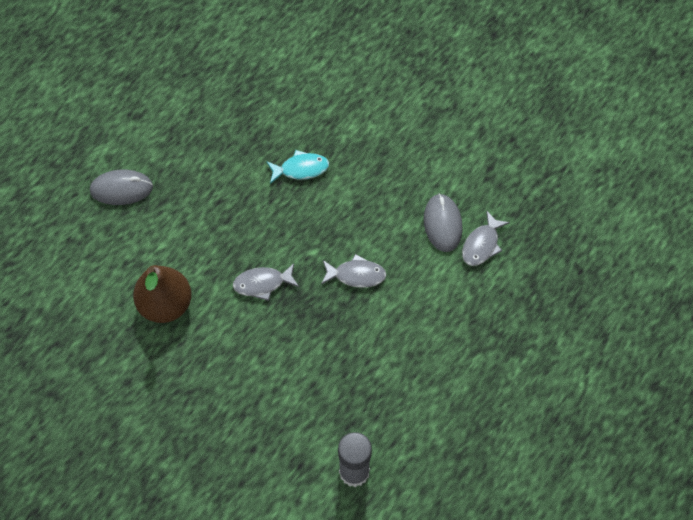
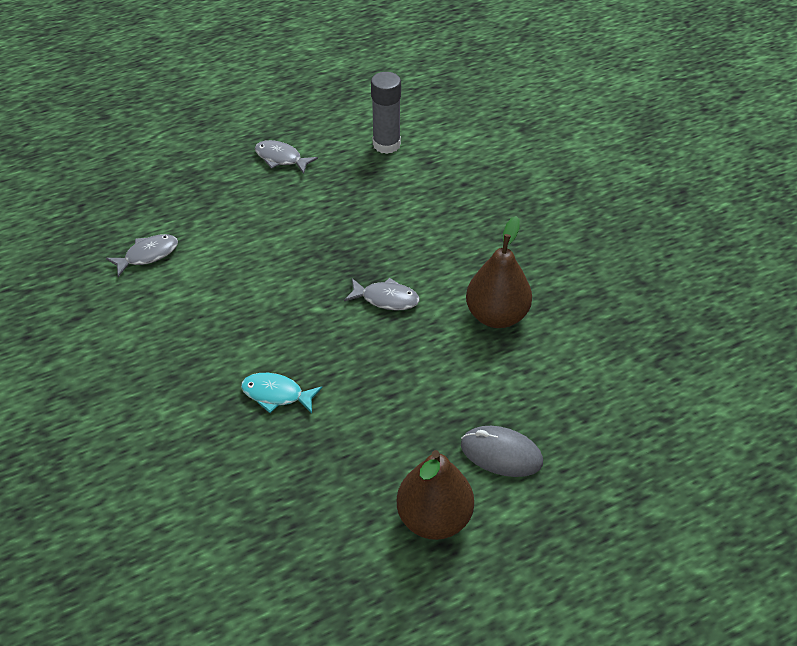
camera: 155 degrees left, 15 degrees down
(150, 129) = (434, 518): none -> brown pear
(356, 275) = (288, 273): grey fish -> grey fish (281, 158)
(442, 224) = (169, 285): grey mouse -> none

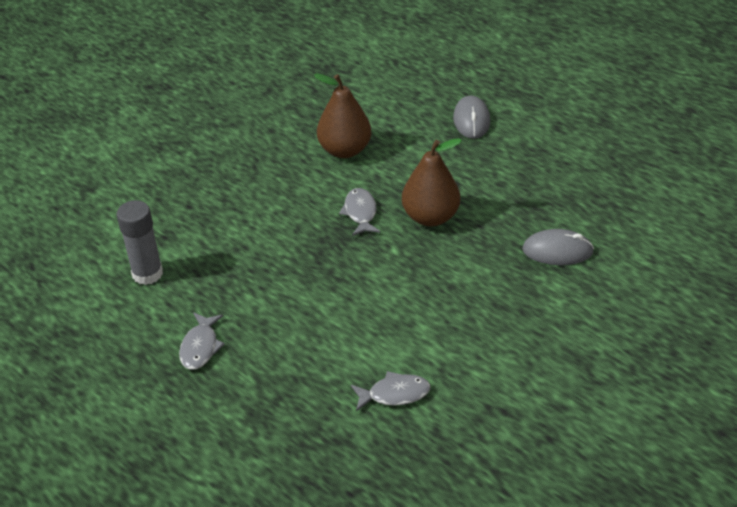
camera: 110 degrees left, 5 degrees down
(148, 255) = (394, 394): grey fish -> grey fish turned 135 degrees clockwise
(230, 442) = (557, 251): none -> grey mouse
(276, 394) = (497, 242): turquoise fish -> none
(434, 518) = (542, 136): brown pear -> brown pear (430, 217)

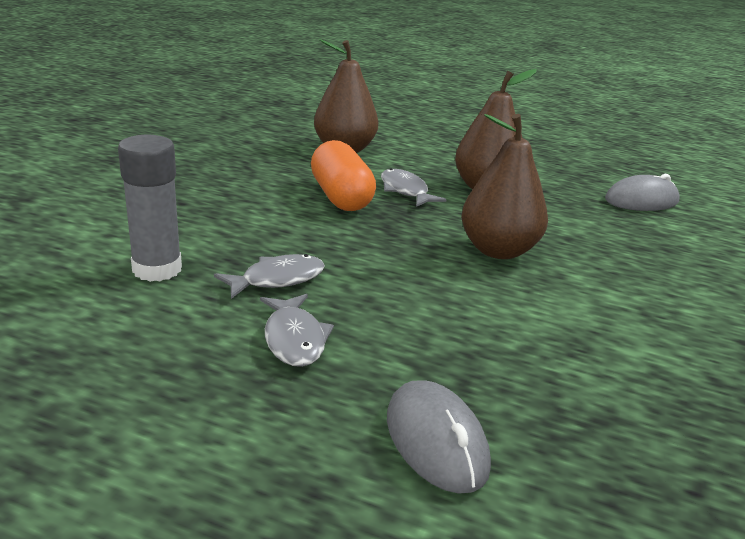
camera: 25 degrees left, 15 degrees down
(305, 214) = (341, 197): none -> orange capsule
(384, 291) = (498, 250): none -> brown pear
(394, 394) = (618, 348): grey fish -> grey fish (277, 279)
(471, 120) = (455, 125): grey mouse -> grey mouse (436, 440)

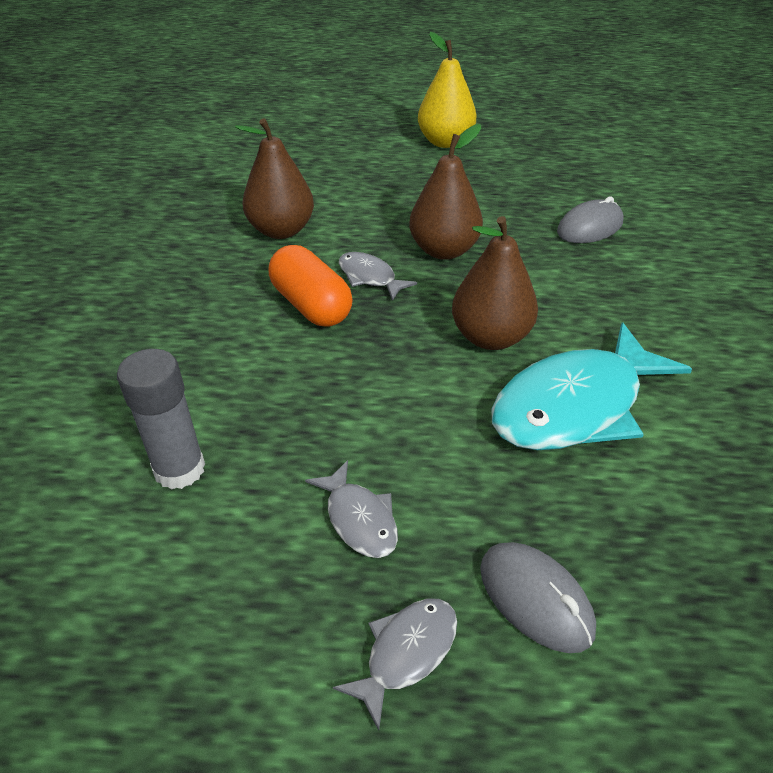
camera: 15 degrees left, 15 degrees up
(277, 279) = (305, 444): grey fish -> grey fish (406, 653)
(527, 125) = (445, 142): none -> yellow pear
(559, 314) = (575, 405): none -> turquoise fish

